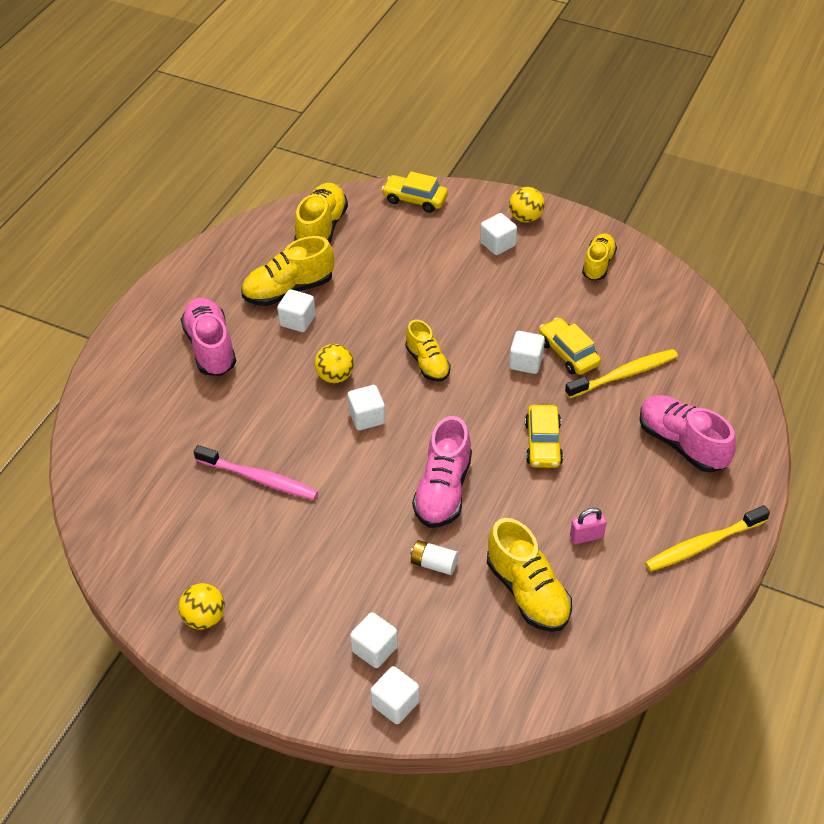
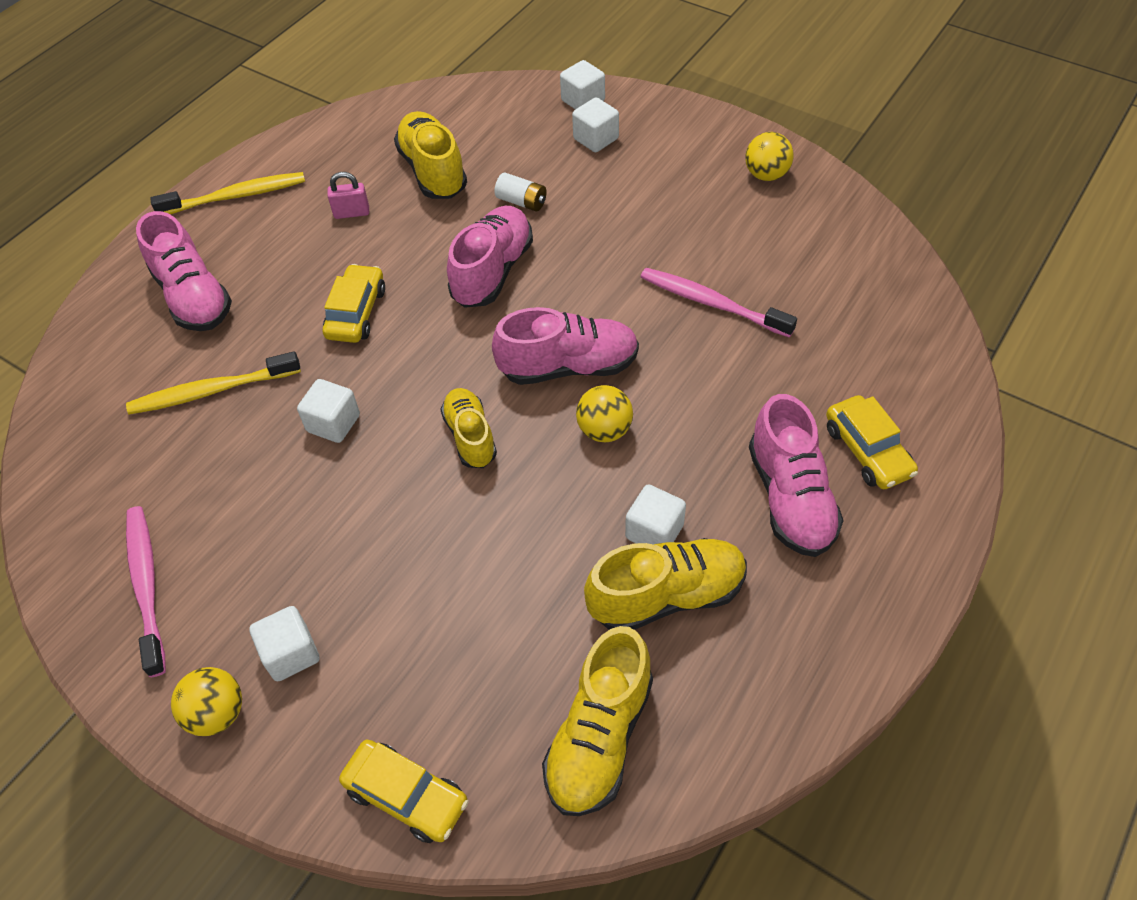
camera: 170 degrees left, 5 degrees up
(367, 417) = (568, 366): white cube -> pink shoe
(568, 353) = (269, 430): yellow car -> yellow car (867, 451)
(598, 264) = (146, 586): yellow shoe -> pink toothbrush

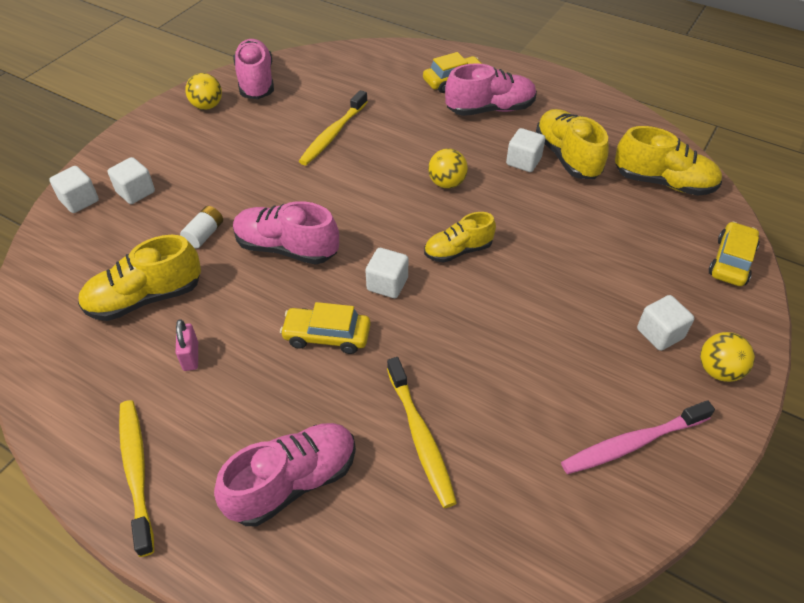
camera: 95 degrees left, 5 degrees down
(333, 423) = (452, 336): white cube -> white cube (387, 284)
(568, 366) = (390, 202): pink shoe -> pink shoe (256, 82)
(712, 303) = (333, 134): pink toothbrush -> yellow toothbrush

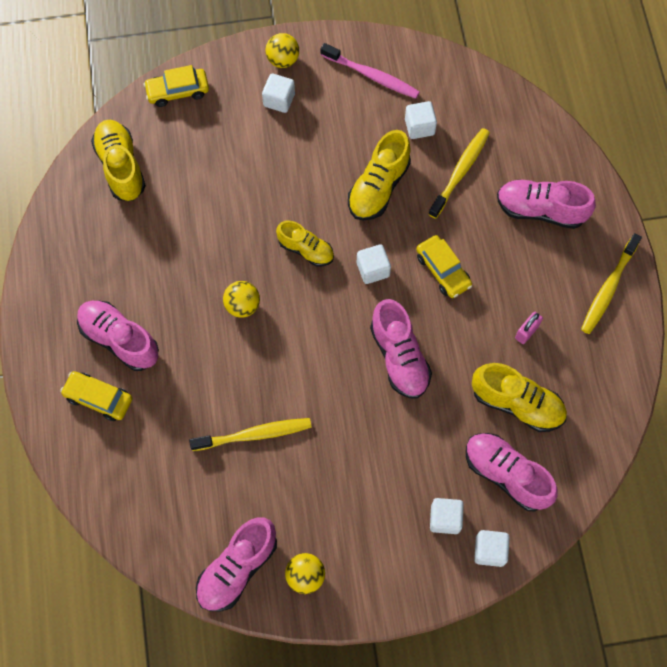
camera: 130 degrees left, 20 degrees up
(109, 249) = (506, 474): none -> pink shoe
(204, 234) = (436, 423): white battery -> none
(523, 161) = (171, 271): white cube -> white cube (419, 127)
(567, 157) = (141, 245): yellow shoe -> yellow shoe (378, 187)

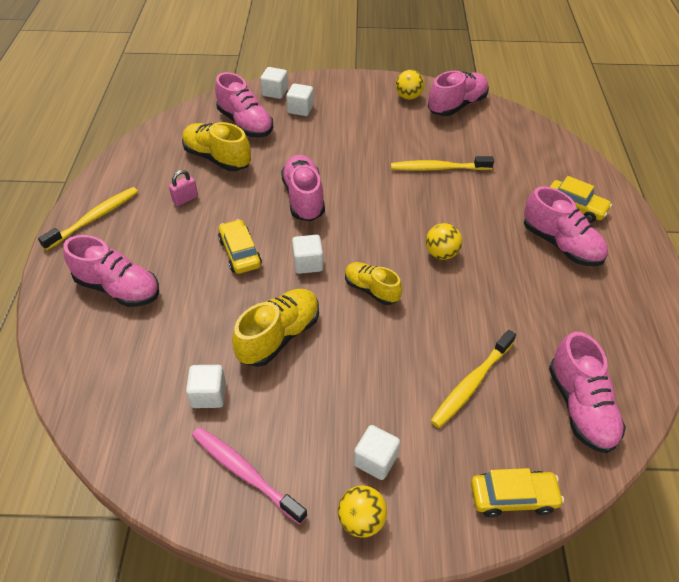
camera: 170 degrees left, 20 degrees down
(121, 167) = (580, 407): yellow shoe -> pink shoe
(460, 172) = (183, 337): yellow toothbrush -> yellow toothbrush (471, 383)

